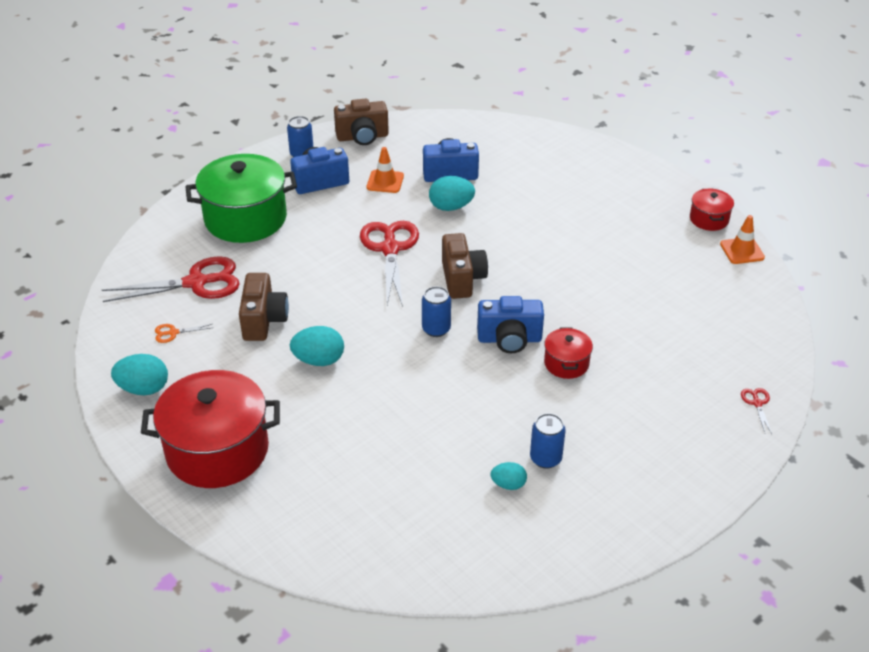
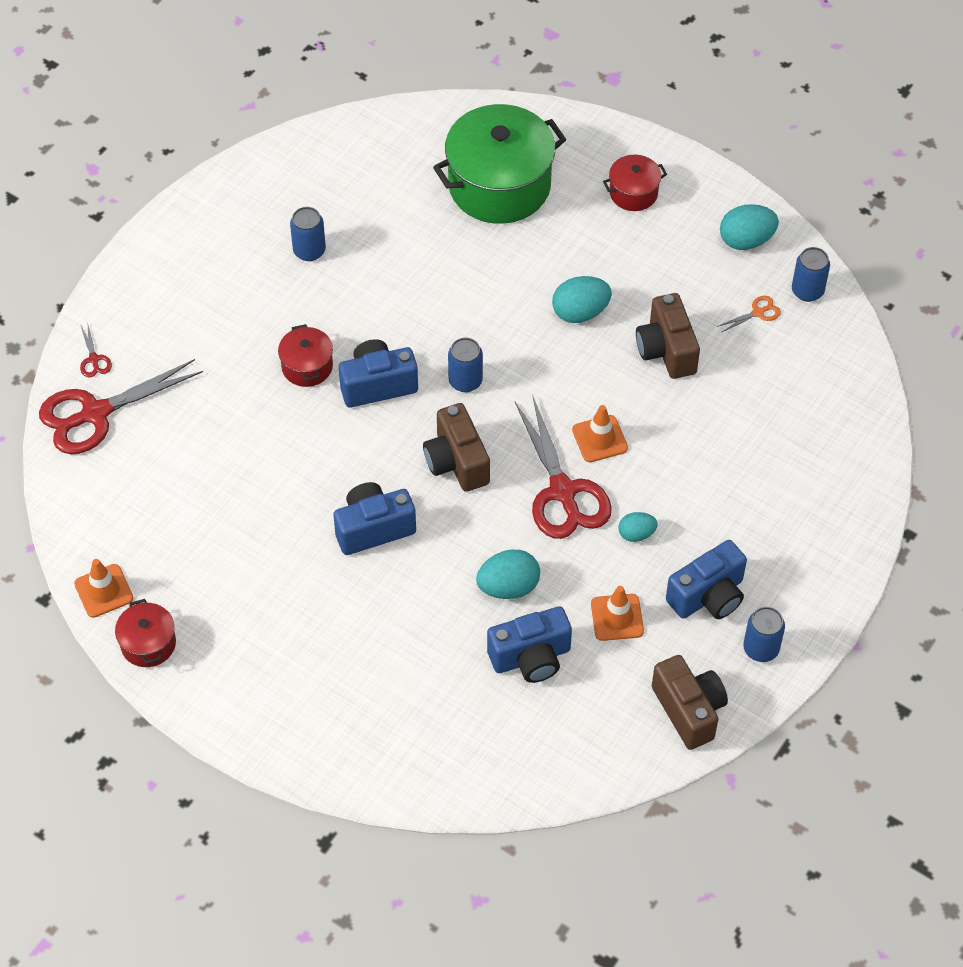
camera: 165 degrees right, 15 degrees up
(122, 340) = (807, 291): none -> blue can
(196, 283) = (774, 386): red scissors -> red scissors (96, 413)
(217, 450) = (633, 193): red pot -> red pot, size x0.48
(245, 218) = (772, 503): green pot -> green pot (499, 185)
(347, 274) = (600, 439): none -> orange traffic cone
(362, 137) = (689, 710): brown camera -> brown camera turned 90 degrees clockwise
(508, 484) = (340, 217): turquoise egg -> turquoise egg (636, 534)
(537, 252) = (373, 528): none -> blue camera

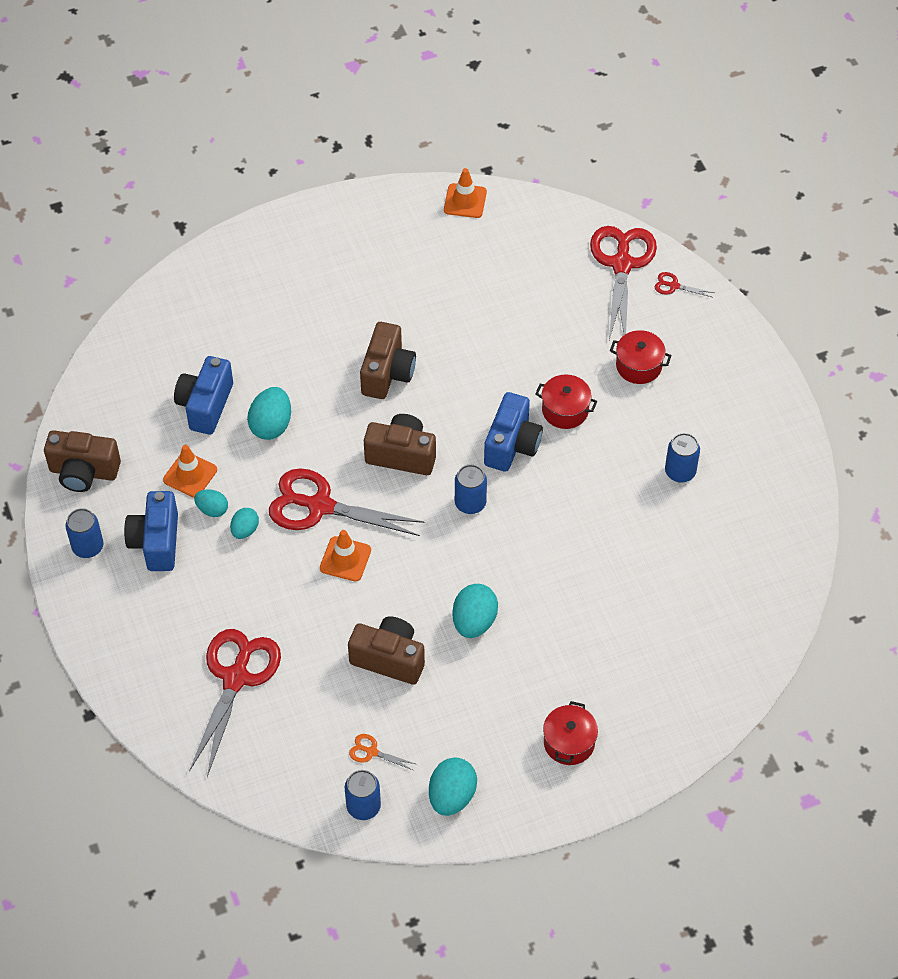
camera: 125 degrees right, 0 degrees up
(148, 643) = (403, 205): red pot -> red pot (638, 366)
(373, 528) = (387, 373): blue camera -> brown camera
(499, 185) = (652, 645): green pot -> none
(637, 574) = (212, 509): none -> turquoise egg
(758, 313) = (372, 752): orange scissors -> orange scissors turned 105 degrees clockwise
(781, 446) = (236, 678): none -> red scissors

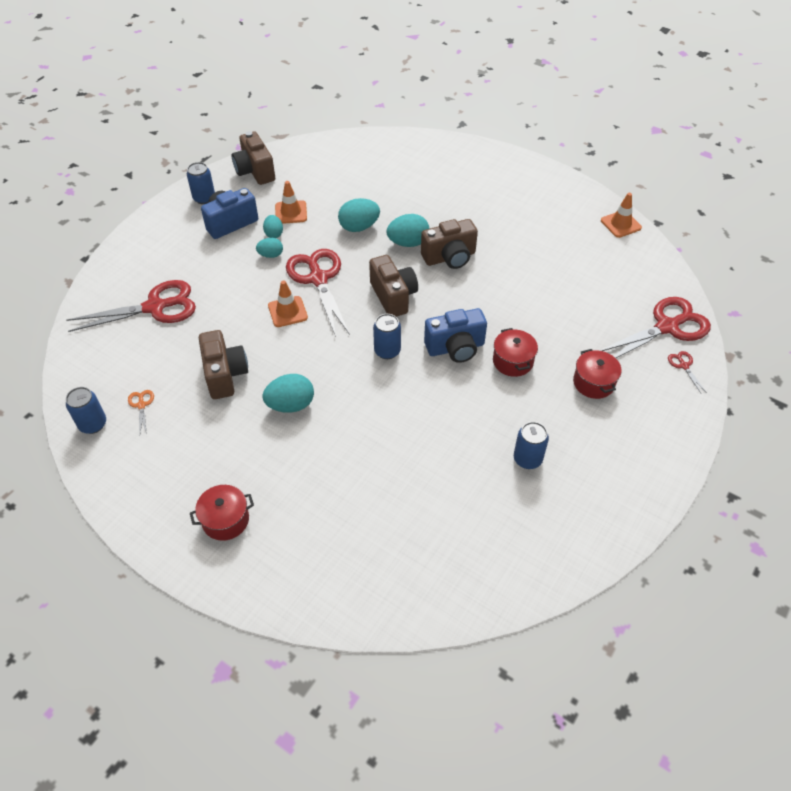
camera: 55 degrees right, 5 degrees down
(205, 405) = (346, 194): blue camera -> none
(452, 796) = (131, 471): turquoise egg -> turquoise egg (408, 243)

